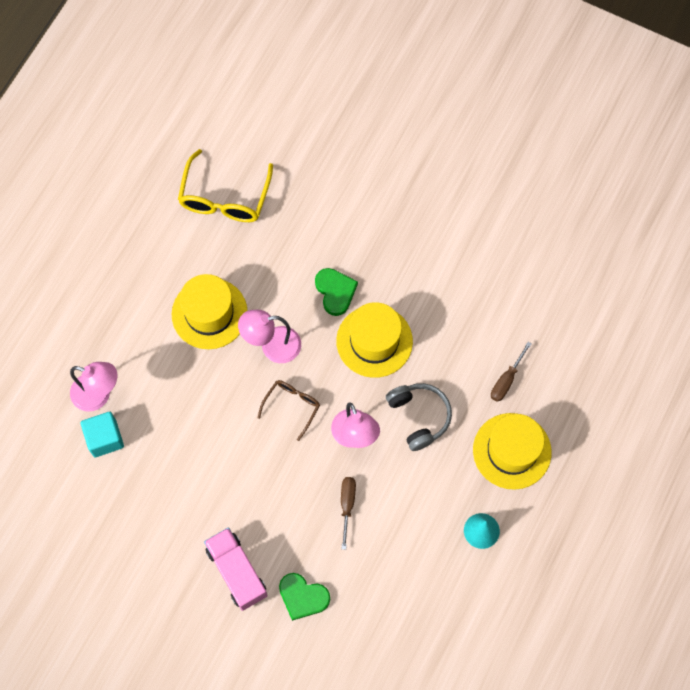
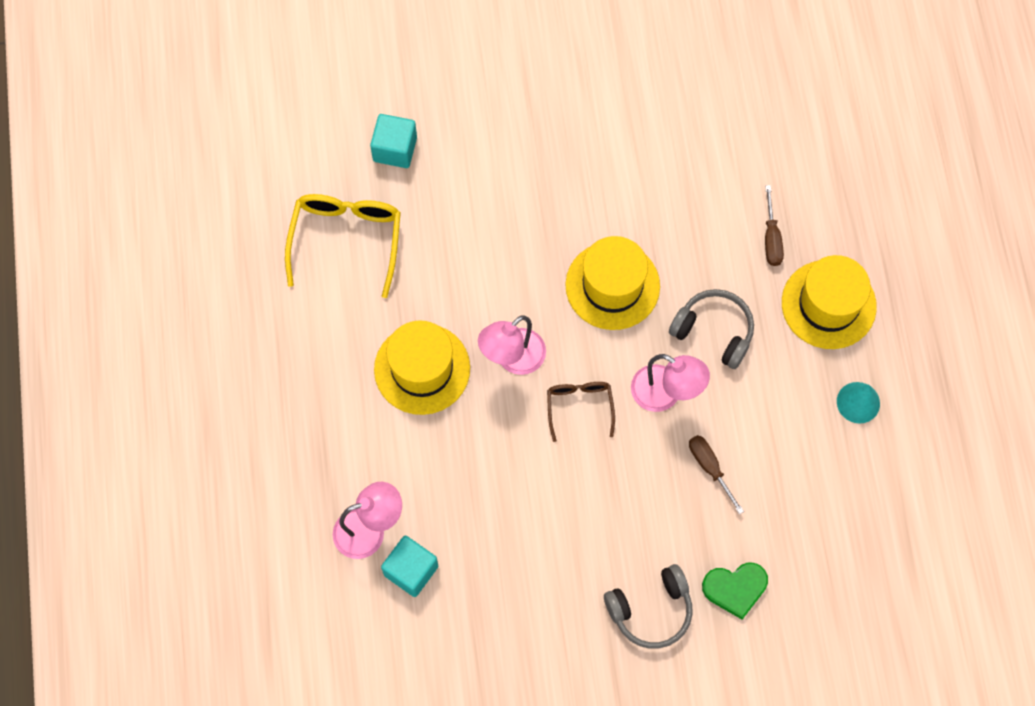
camera: 35 degrees left, 0 degrees up
(224, 198) = (346, 239): yellow glasses -> yellow glasses turned 150 degrees counterclockwise
(237, 572) = (651, 610): pink truck -> grey headphones
(300, 159) = (395, 149): none -> turquoise cube
(335, 292) = (535, 261): green heart -> none

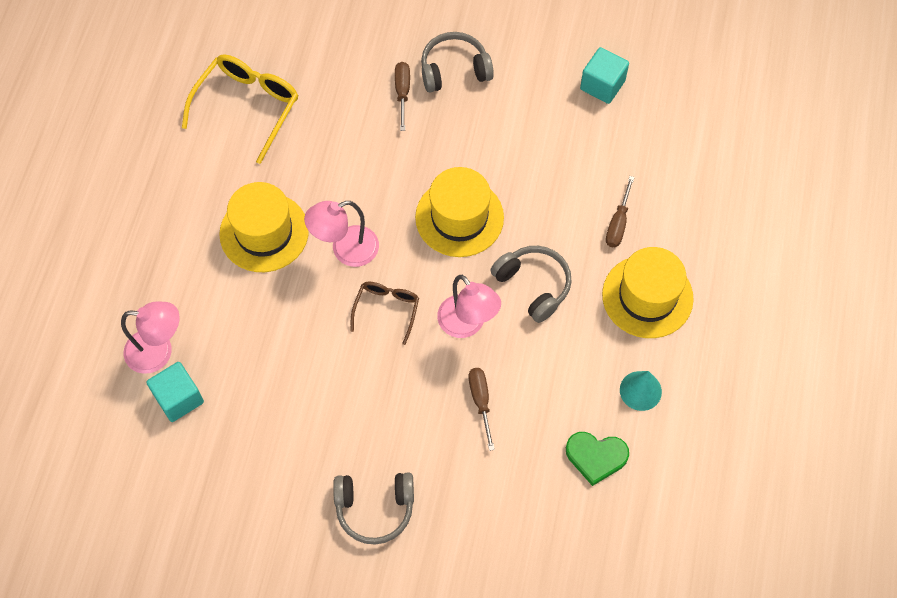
camera: 20 degrees right, 5 degrees down
(395, 149) = (321, 47): turquoise cube -> turquoise cube (602, 85)
(500, 171) = (402, 93): none -> brown screwdriver
(543, 128) = (454, 70): none -> grey headphones
(735, 589) = (459, 516): green heart -> green heart (596, 457)

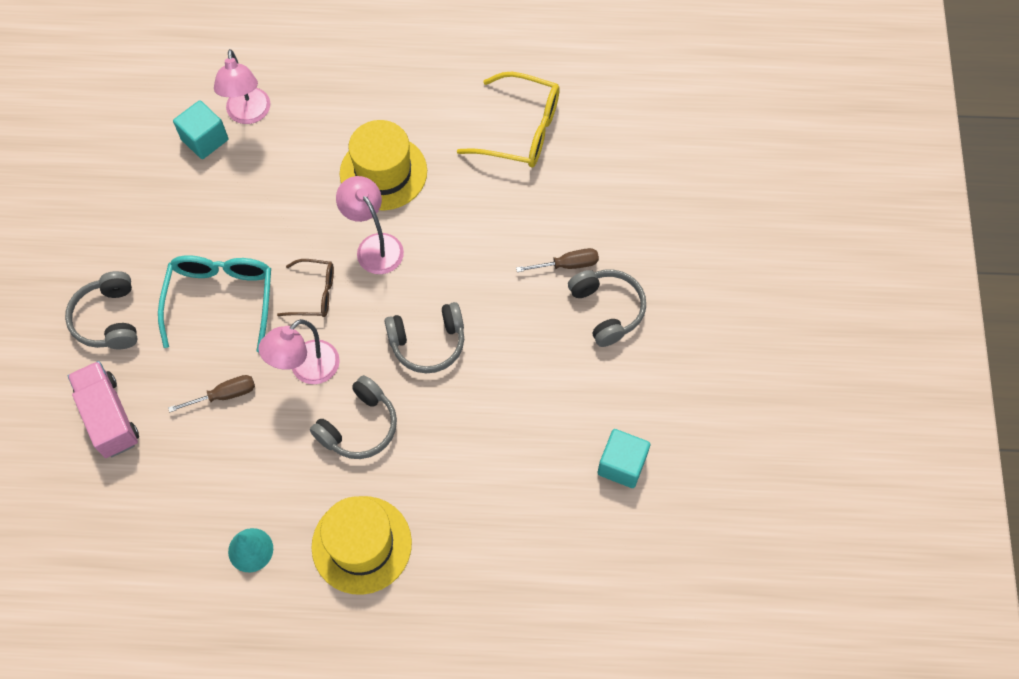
camera: 80 degrees right, 0 degrees up
(375, 396) = (221, 299): none -> turquoise glasses
(459, 217) = (428, 343): yellow hat -> grey headphones
(485, 512) = (109, 417): none -> pink truck
(596, 457) = (173, 513): green heart -> none
(618, 223) = (447, 503): brown screwdriver -> none

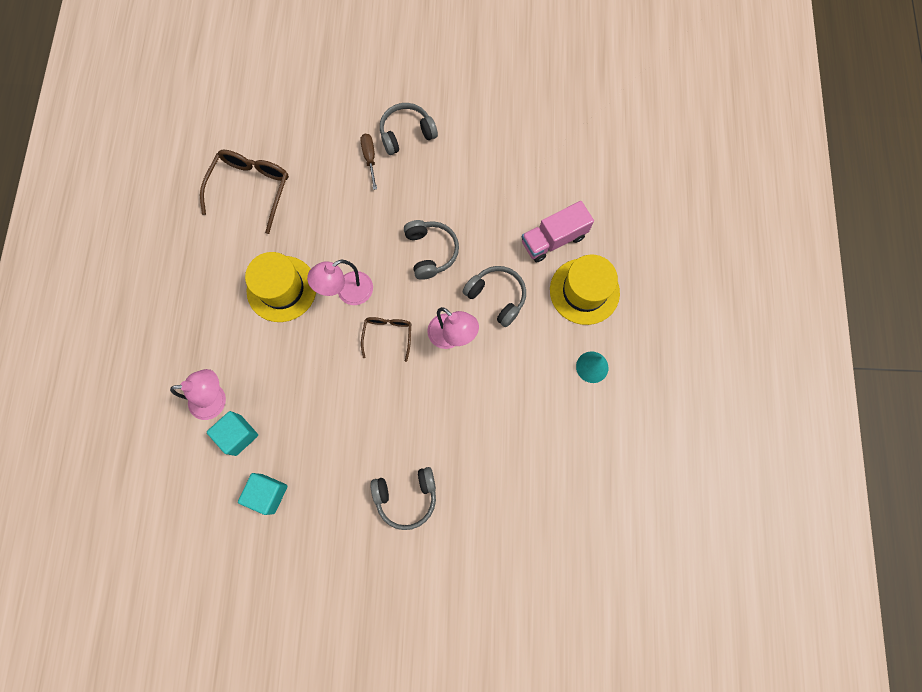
camera: 90 degrees left, 10 degrees up
(109, 417) = (491, 485): pink truck -> pink truck (553, 239)
(221, 299) = (391, 406): turquoise glasses -> none
(224, 395) = (473, 397): brown screwdriver -> none
(521, 130) = (251, 188): yellow glasses -> brown glasses
(622, 465) = (521, 128): turquoise cube -> turquoise cube (268, 493)

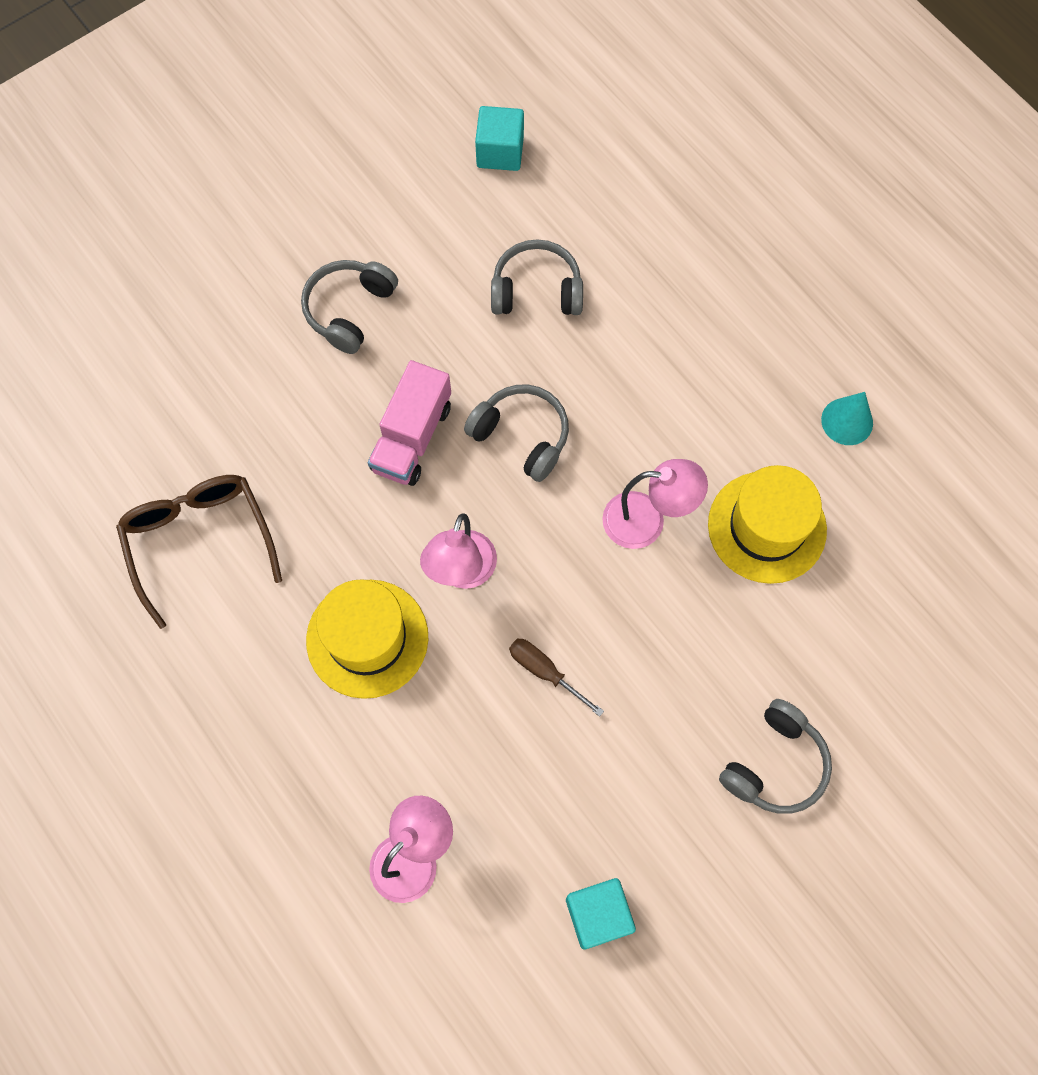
camera: 40 degrees left, 5 degrees down
(238, 435) = (487, 875): turquoise cube -> turquoise cube (500, 152)
(370, 158) = (329, 378): brown screwdriver -> brown screwdriver (545, 672)
(388, 335) = (564, 584): brown glasses -> none
(497, 297) = (656, 427): grey headphones -> grey headphones (536, 290)
(553, 239) = (660, 303): pink truck -> pink truck (412, 437)
(584, 291) = (755, 337): yellow hat -> yellow hat (767, 527)

